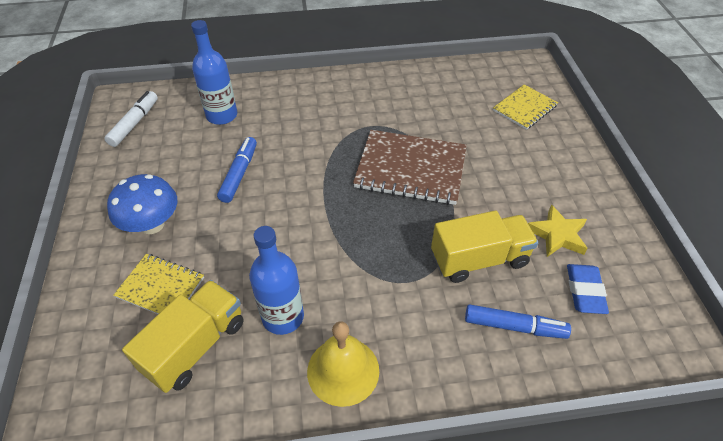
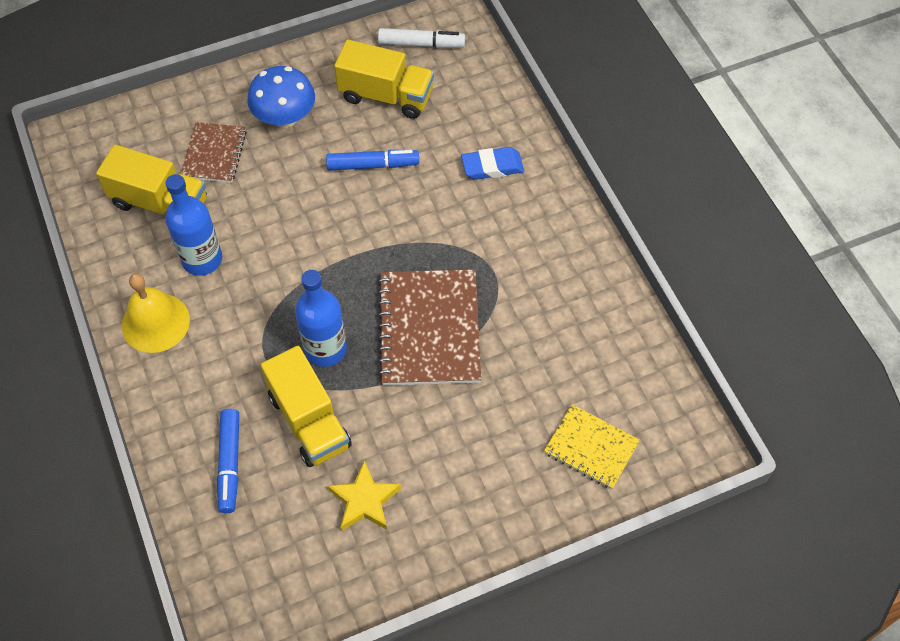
camera: 75 degrees right, 10 degrees up
(160, 287) = (214, 154): yellow notebook -> brown notebook
(173, 153) = (386, 96): none -> yellow truck
(222, 115) = (460, 117): blue bottle -> blue bottle (325, 349)
(584, 291) = (289, 532): blue eraser -> blue eraser (492, 166)

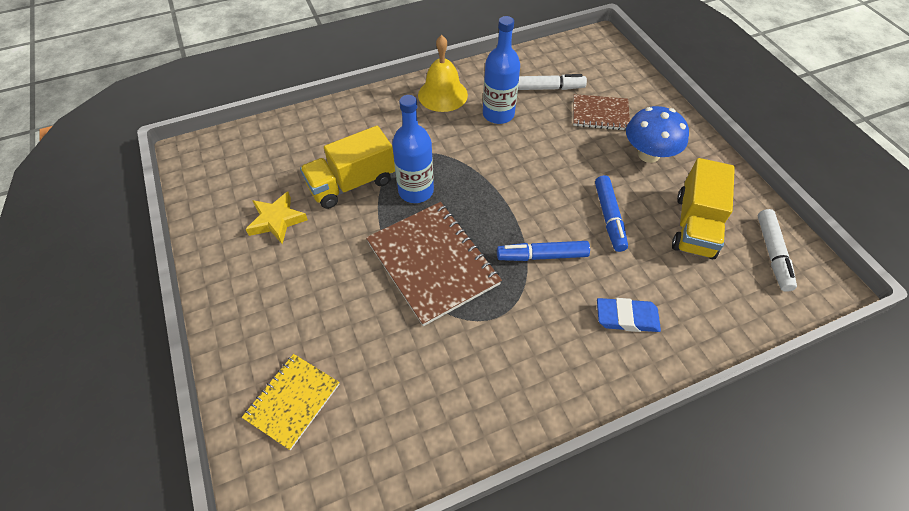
camera: 90 degrees right, 5 degrees down
(160, 203) = (548, 88): yellow truck -> white marker
(229, 464) = (323, 141): blue marker -> blue marker (542, 256)
(429, 329) = (432, 263): brown notebook -> brown notebook turned 60 degrees clockwise
(492, 166) = (626, 317): blue eraser -> blue eraser turned 75 degrees counterclockwise

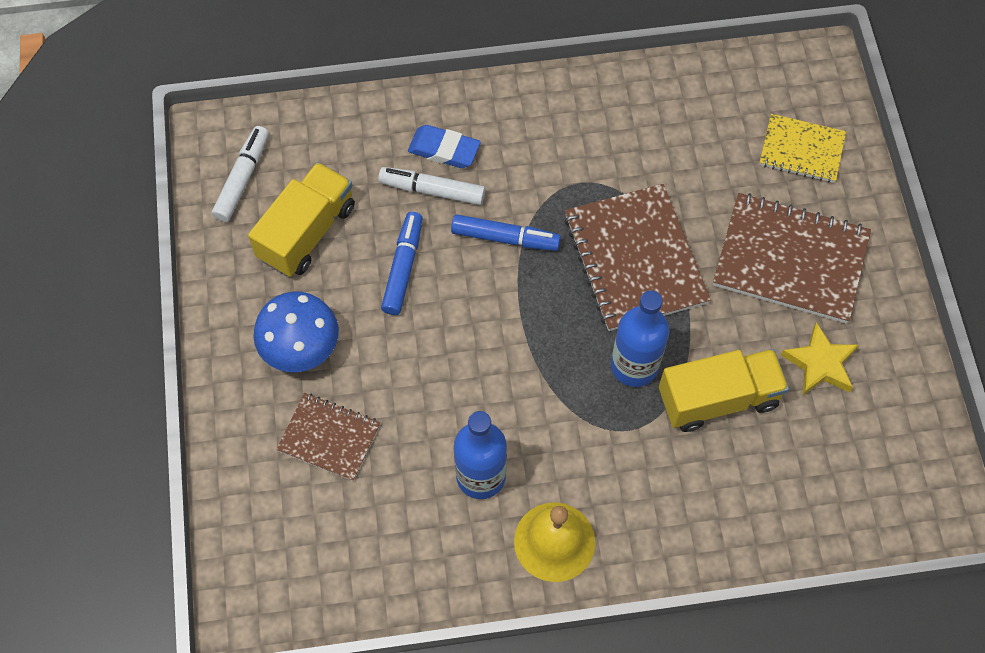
camera: 165 degrees left, 10 degrees up
(292, 401) = (801, 150): yellow notebook -> yellow notebook turned 60 degrees clockwise
(301, 292) = (790, 260): none -> brown notebook
(548, 88) = (383, 512): white marker -> white marker (432, 190)

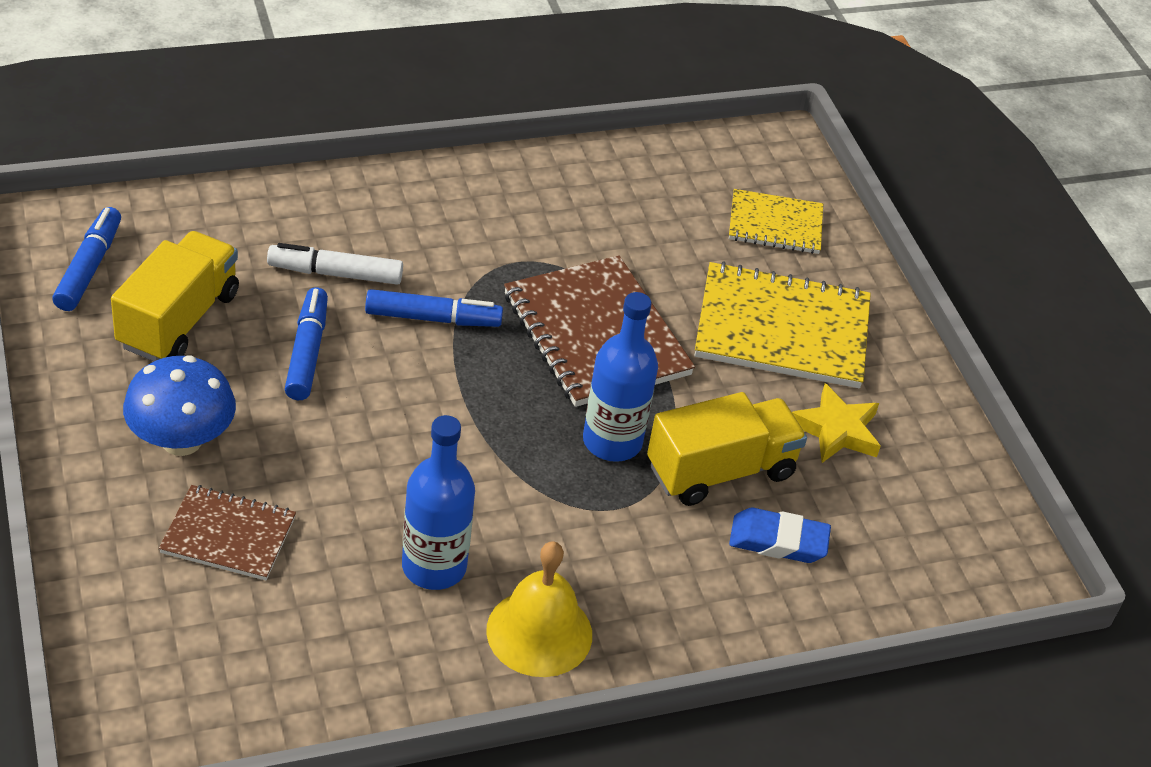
camera: 15 degrees left, 20 degrees down
(243, 178) = (89, 267): white marker -> blue marker
(444, 150) = (345, 233): blue eraser -> blue eraser (778, 541)
(790, 260) = (782, 329): brown notebook -> yellow notebook

